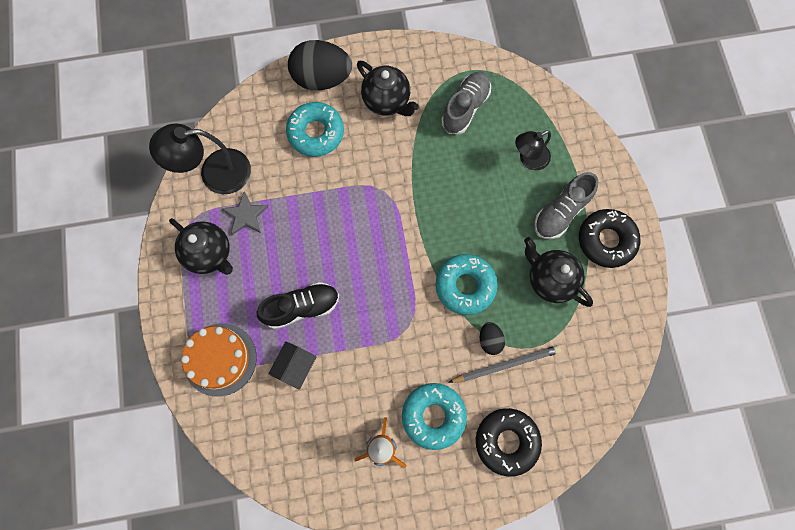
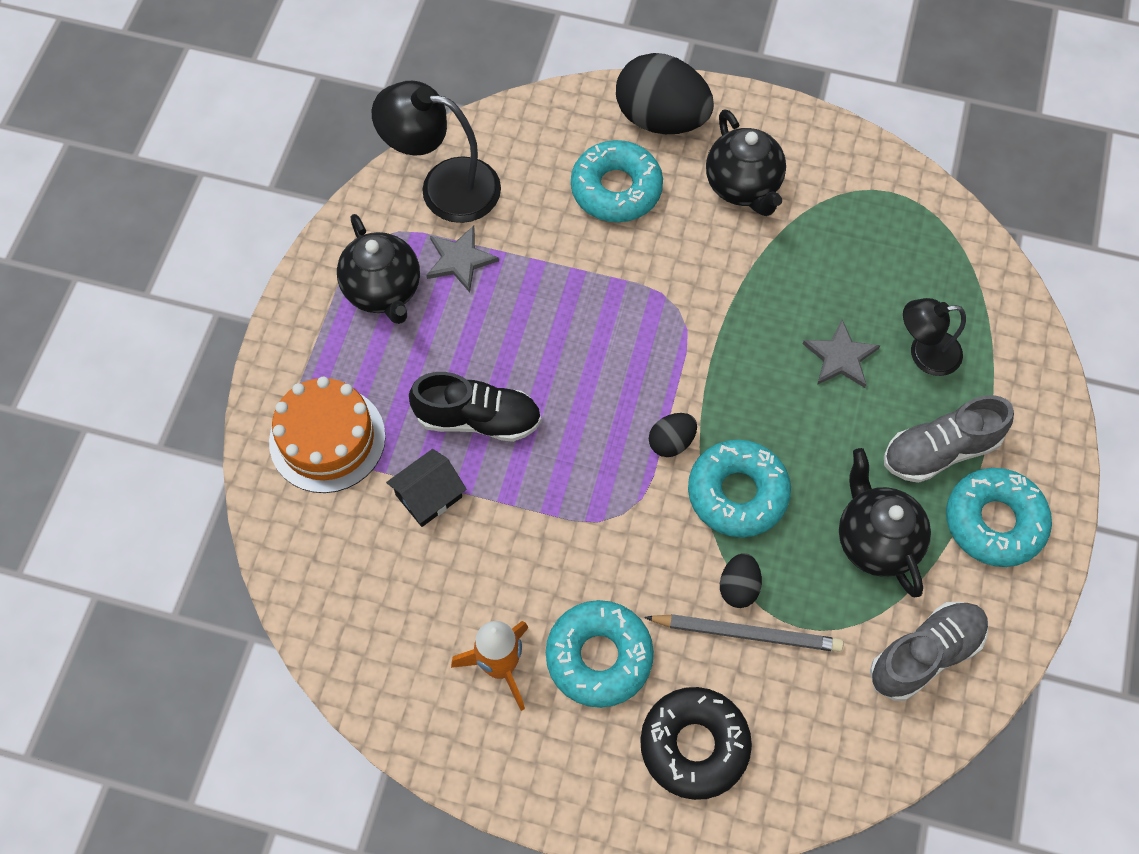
camera: 25 degrees right, 10 degrees down
(416, 272) = (671, 442): none -> black egg
(465, 108) = (859, 242): grey shoe -> grey shoe (925, 655)
(485, 181) = (840, 357): none -> grey star
(606, 240) = (994, 522): black donut -> turquoise donut

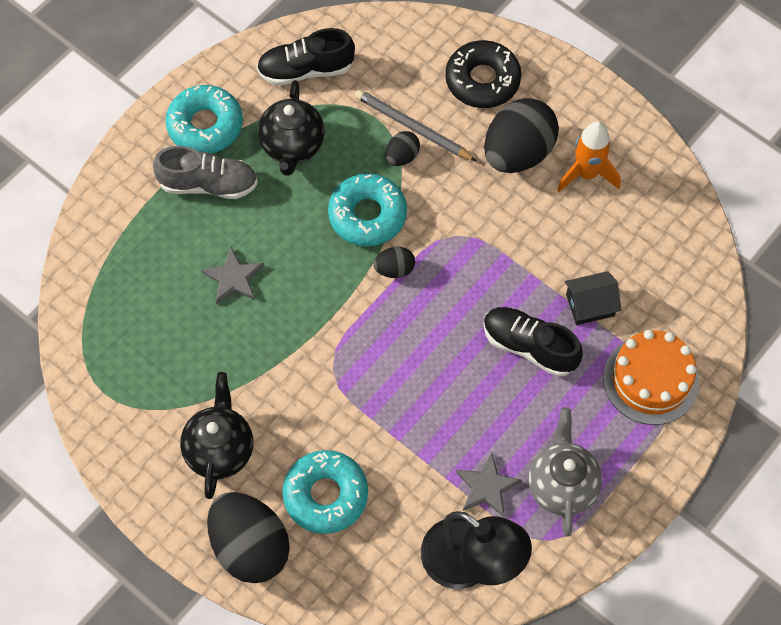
camera: 155 degrees left, 0 degrees up
(383, 291) = (561, 486): black teapot -> grey teapot
(599, 657) = (518, 153): turquoise donut -> black egg
(924, 354) = (171, 254): black lamp -> none
(925, 655) = (306, 70): grey shoe -> black shoe

